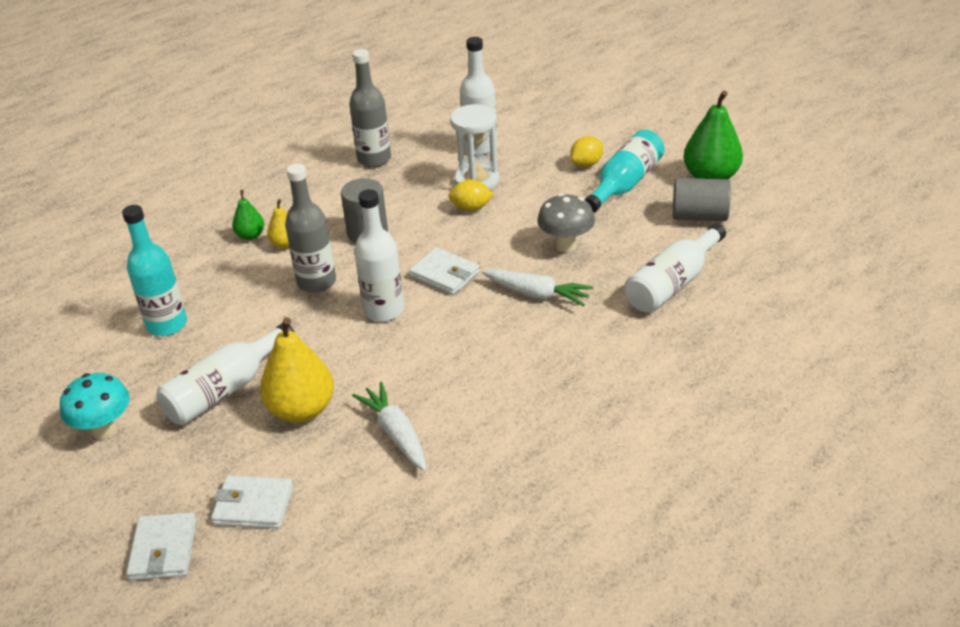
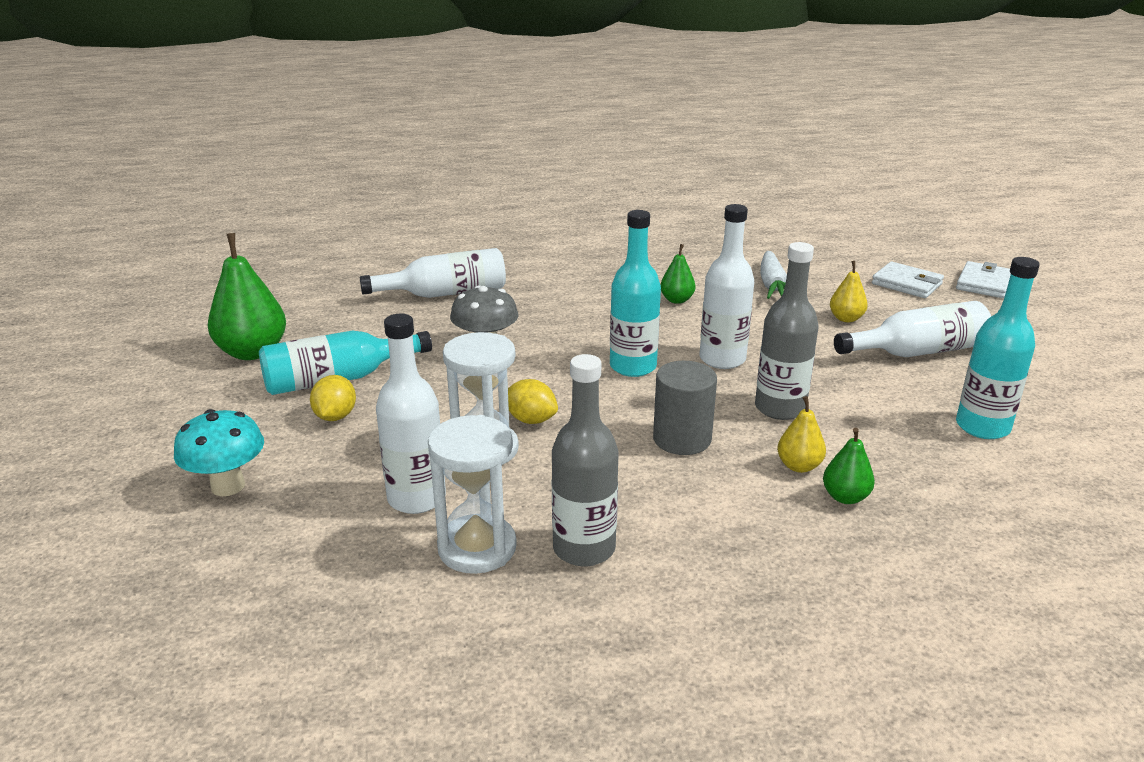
camera: 150 degrees left, 10 degrees down
(105, 430) = (1049, 360): turquoise mushroom -> turquoise mushroom (228, 486)
(301, 410) = (846, 318): yellow pear -> yellow pear, size x0.53
(425, 141) = (477, 548): none -> white hourglass
(445, 274) = (633, 367): white wallet -> turquoise bottle
(471, 366) = (677, 300): none -> green pear
(537, 294) = (565, 323): white carrot -> none
(586, 164) = (335, 416): yellow lemon -> yellow lemon turned 75 degrees counterclockwise
(699, 216) = (332, 327): grey cylinder -> none

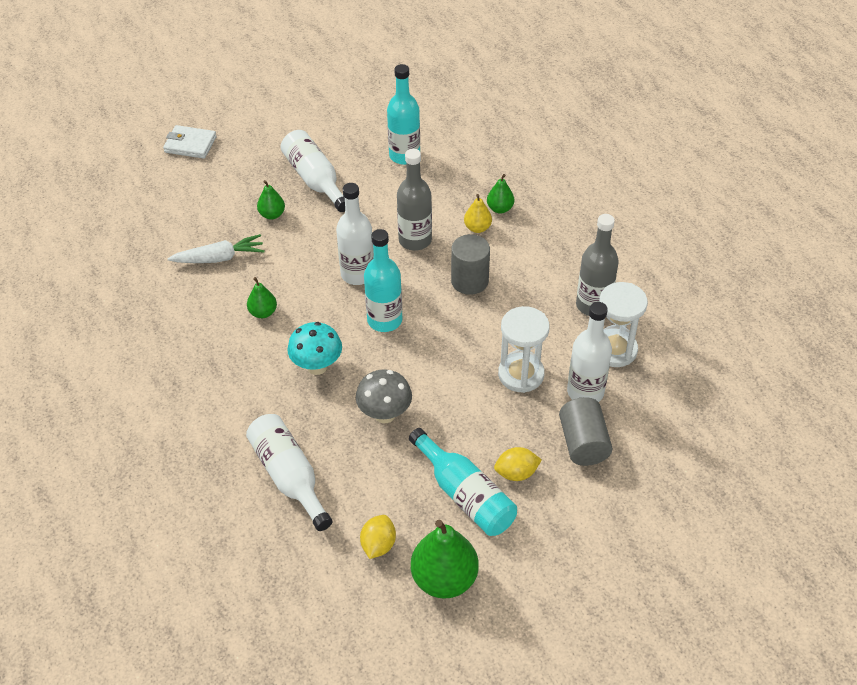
camera: 105 degrees left, 20 degrees up
(228, 486) = (619, 497): turquoise mushroom -> turquoise mushroom (317, 366)
(334, 476) = (583, 443): none -> grey cylinder
(531, 420) = (476, 360): yellow lemon -> yellow lemon (378, 545)
(846, 318) = (272, 214): yellow pear -> green pear
(907, 284) = (200, 183): white wallet -> none

